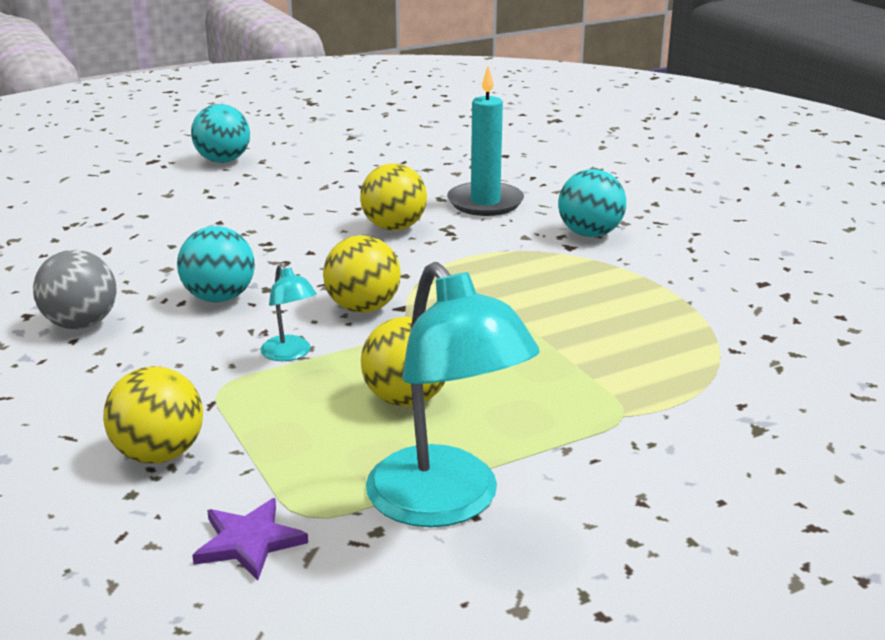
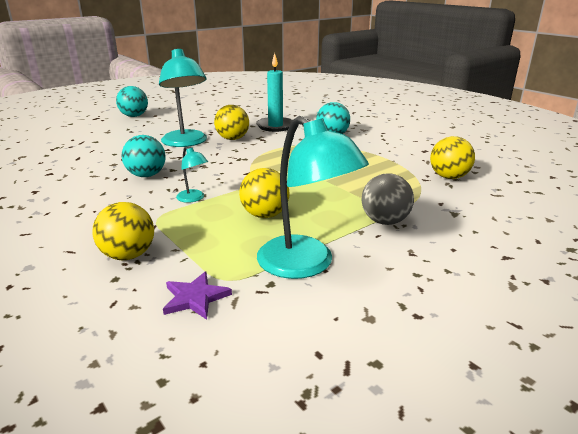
camera: 10 degrees left, 0 degrees up
(81, 324) = (68, 193): grey ball -> grey ball (385, 221)
(305, 230) = (186, 143): none -> turquoise lamp
(363, 308) = (227, 174): yellow ball -> yellow ball (449, 177)

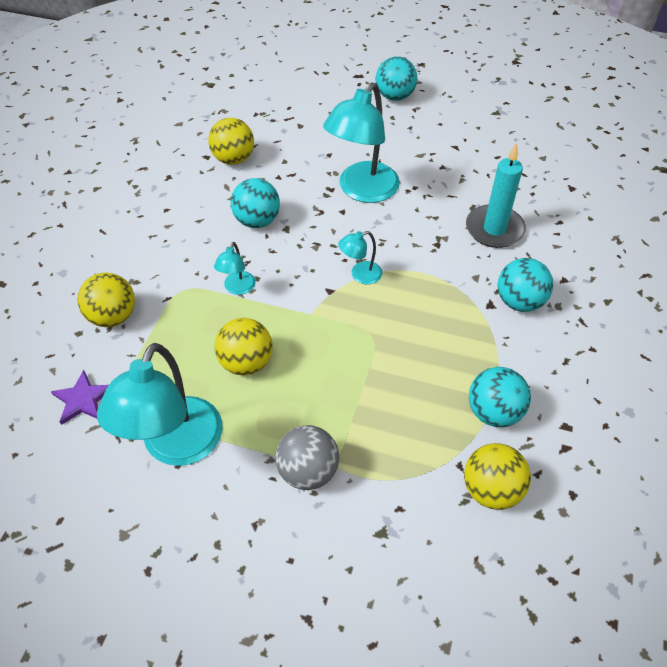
camera: 55 degrees right, 25 degrees up
(232, 139) = (411, 218): yellow ball -> yellow ball (233, 159)
(250, 162) = (360, 275): none -> turquoise lamp
(397, 161) = (493, 412): none -> turquoise ball

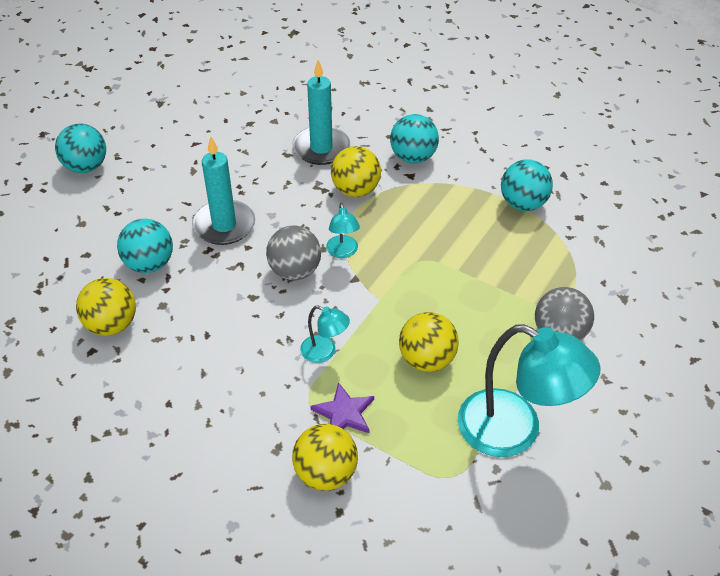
camera: 75 degrees left, 5 degrees down
(83, 399) = (438, 511): purple star -> purple star (344, 413)
(257, 221) = (229, 319): turquoise ball -> turquoise ball (149, 264)
(324, 248) = (295, 271): none -> grey ball
(362, 190) = (224, 225): turquoise lamp -> turquoise candle
(491, 490) = (594, 224): yellow ball -> yellow ball (356, 190)

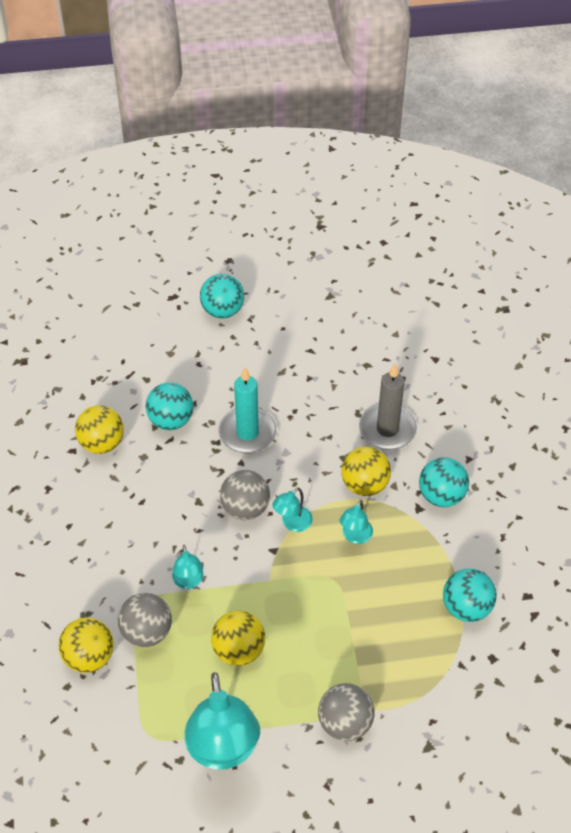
camera: 50 degrees right, 5 degrees up
(321, 148) = (387, 429): turquoise candle -> grey candle
(344, 413) = (147, 632): purple star -> grey ball
(396, 224) = (355, 536): none -> turquoise lamp

